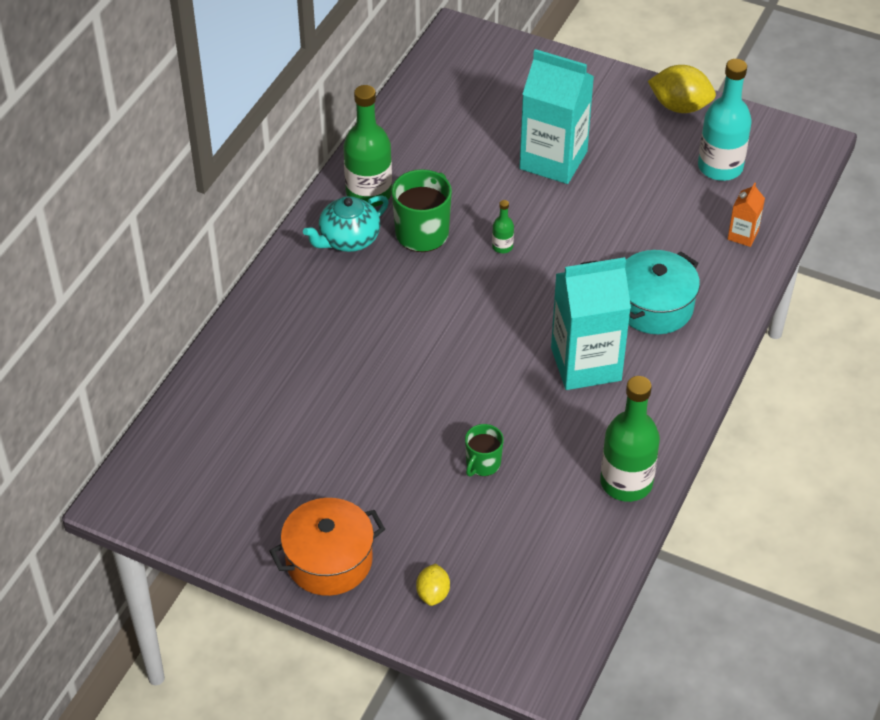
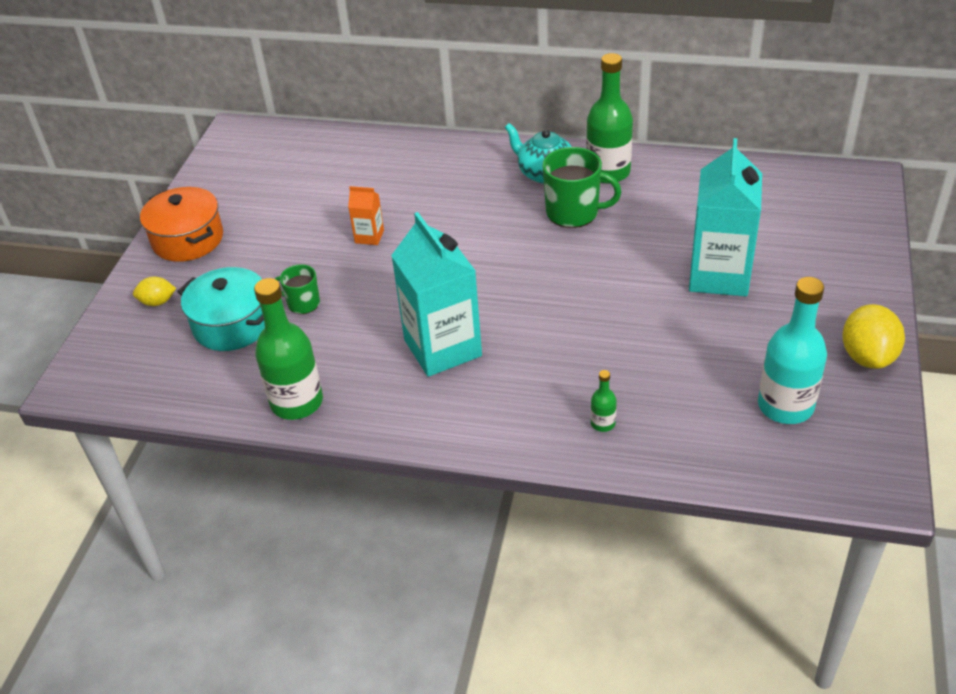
camera: 80 degrees right, 5 degrees down
(502, 246) = (578, 264): green bottle -> green bottle (603, 423)
(654, 307) = (539, 385): turquoise pot -> turquoise pot (232, 325)
(743, 235) = (681, 442): orange carton -> orange carton (369, 236)

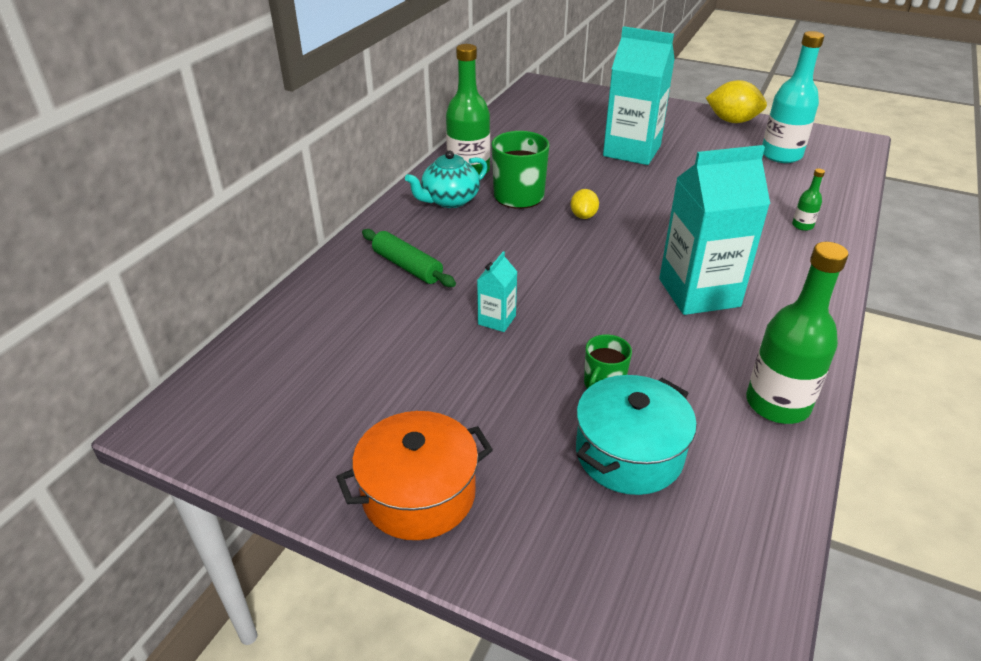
camera: 80 degrees left, 5 degrees down
(157, 302) = (558, 538): yellow lemon -> yellow lemon (583, 216)
(369, 236) = (497, 320): orange carton -> turquoise carton
(428, 176) = (407, 266): none -> green rolling pin

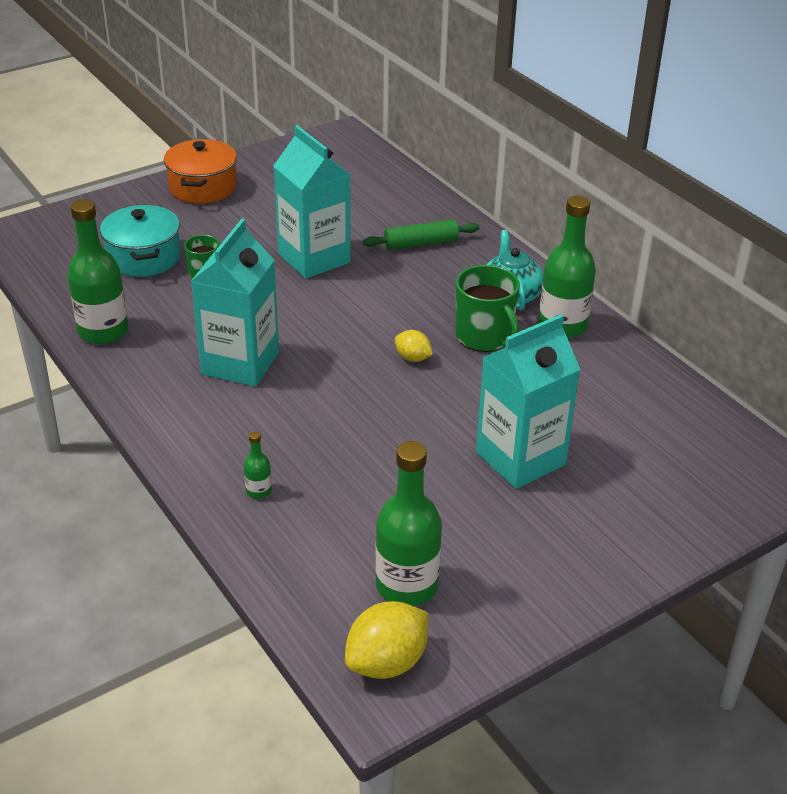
camera: 120 degrees right, 0 degrees up
(497, 320) = (314, 258): turquoise carton -> turquoise carton, size x2.21
(732, 121) = (537, 606): yellow lemon -> yellow lemon (387, 662)
(781, 155) = (407, 586): turquoise bottle -> green bottle

